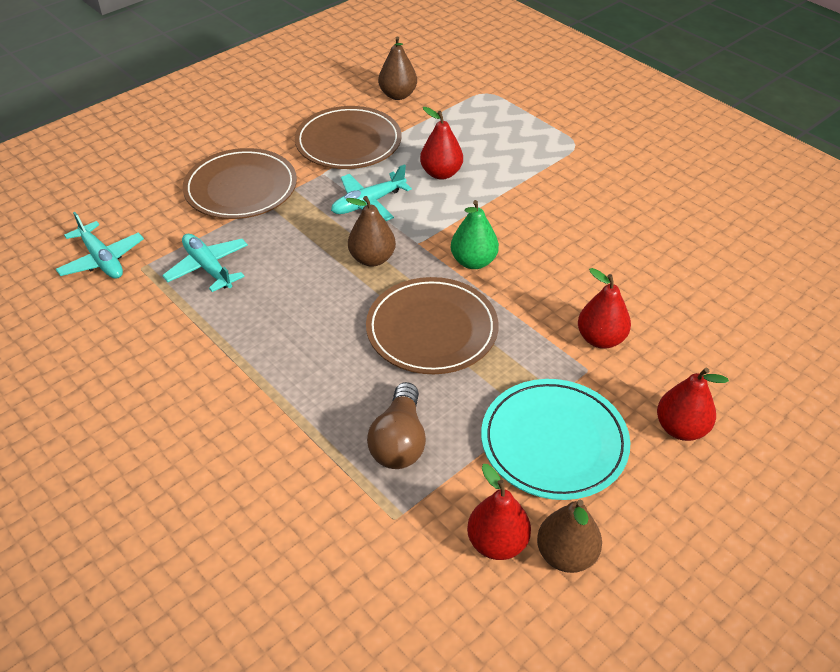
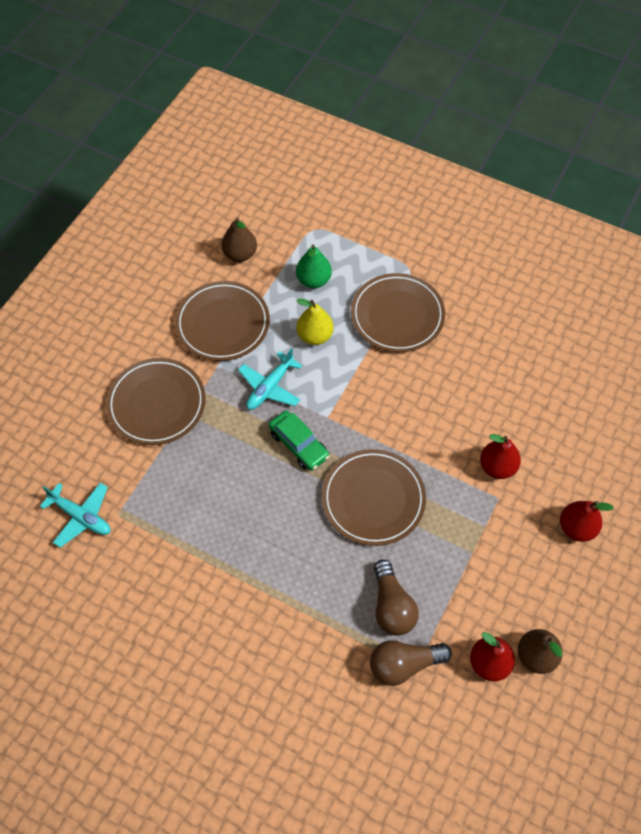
camera: 20 degrees left, 15 degrees up
(208, 267) = (172, 496): turquoise plane -> none
(372, 259) = (299, 444): brown pear -> green car
(383, 508) = (404, 664): none -> brown light bulb
(441, 173) = (315, 336): red pear -> yellow pear
(473, 261) = (377, 422): green pear -> green pear (313, 280)
(542, 177) = (397, 315): none -> brown plate
(554, 442) = (497, 569): turquoise plate -> none

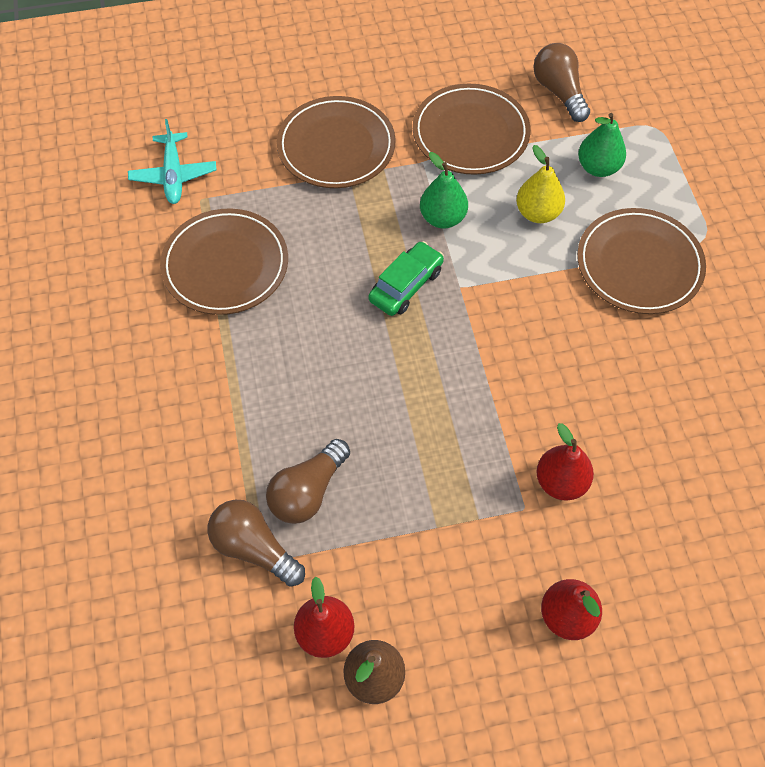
camera: 50 degrees right, 0 degrees up
(240, 254) = (559, 92): brown pear -> brown light bulb
(270, 387) = (442, 218): turquoise plane -> green pear
(299, 444) = (406, 285): green car -> green car turned 150 degrees counterclockwise
(373, 499) = (410, 391): brown plate -> brown plate (225, 265)

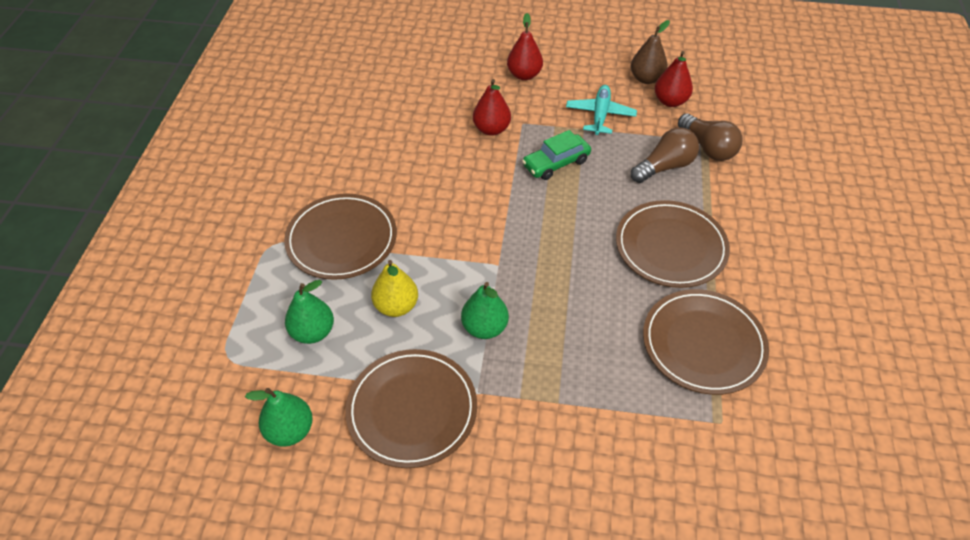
camera: 160 degrees left, 10 degrees down
(174, 175) = (749, 461): turquoise plane -> turquoise plane (600, 115)
(336, 146) = (560, 440): brown plate -> brown plate (670, 247)
(406, 285) = (543, 279): green car -> green car (556, 163)
(559, 92) = (290, 430): brown light bulb -> green pear

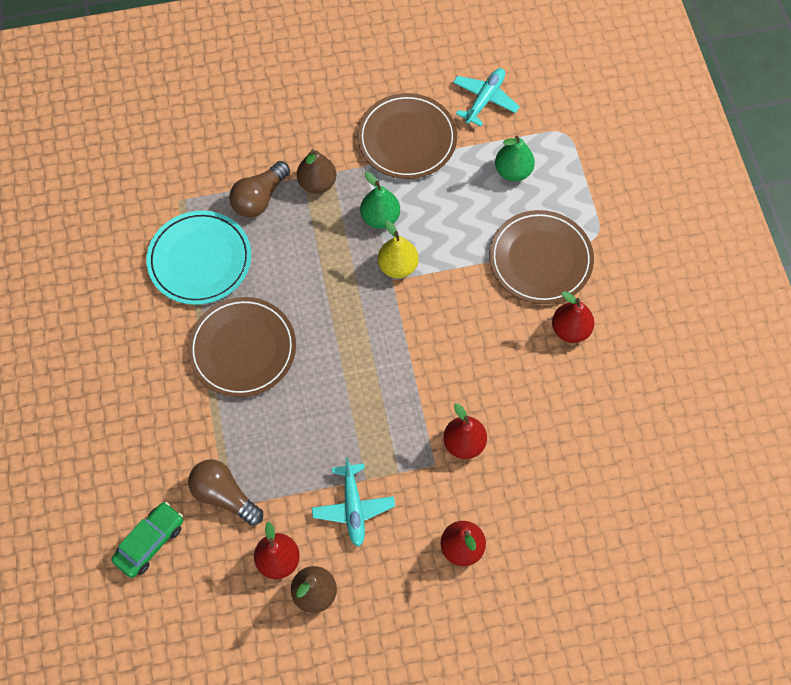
camera: 160 degrees right, 15 degrees up
(290, 430) = (485, 99): green pear -> turquoise plane
(353, 178) = (570, 329): none -> red pear
(396, 306) = (459, 213): yellow pear -> yellow pear (398, 266)
(542, 389) = (317, 183): none -> brown pear
(556, 163) = (379, 417): green car -> green car (150, 542)
(665, 166) = (266, 451): brown light bulb -> brown light bulb (259, 198)
(703, 344) = (200, 260): brown plate -> turquoise plate

